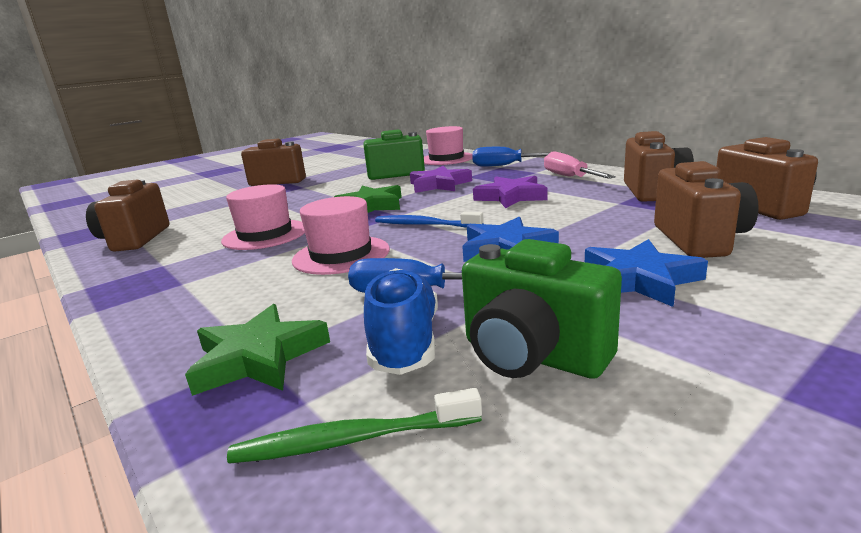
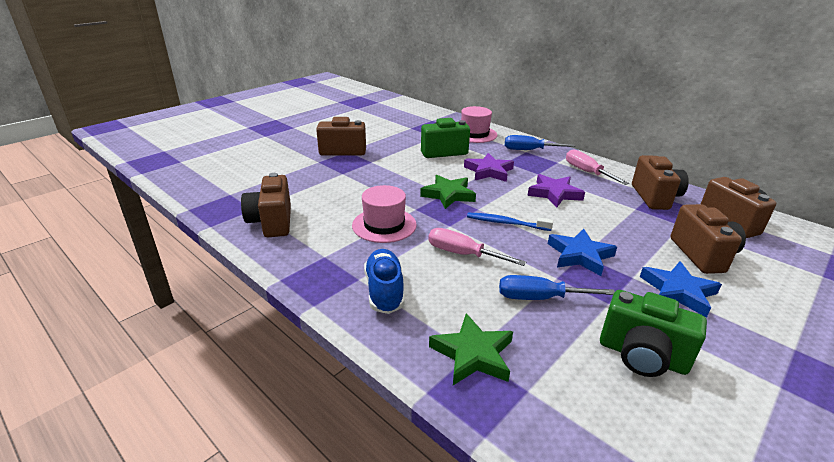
camera: 10 degrees left, 10 degrees up
(341, 255) = (462, 254): pink hat -> pink screwdriver
(352, 440) = (573, 417): green toothbrush -> none
(405, 342) = (560, 343): blue shoe -> blue shoe (384, 291)

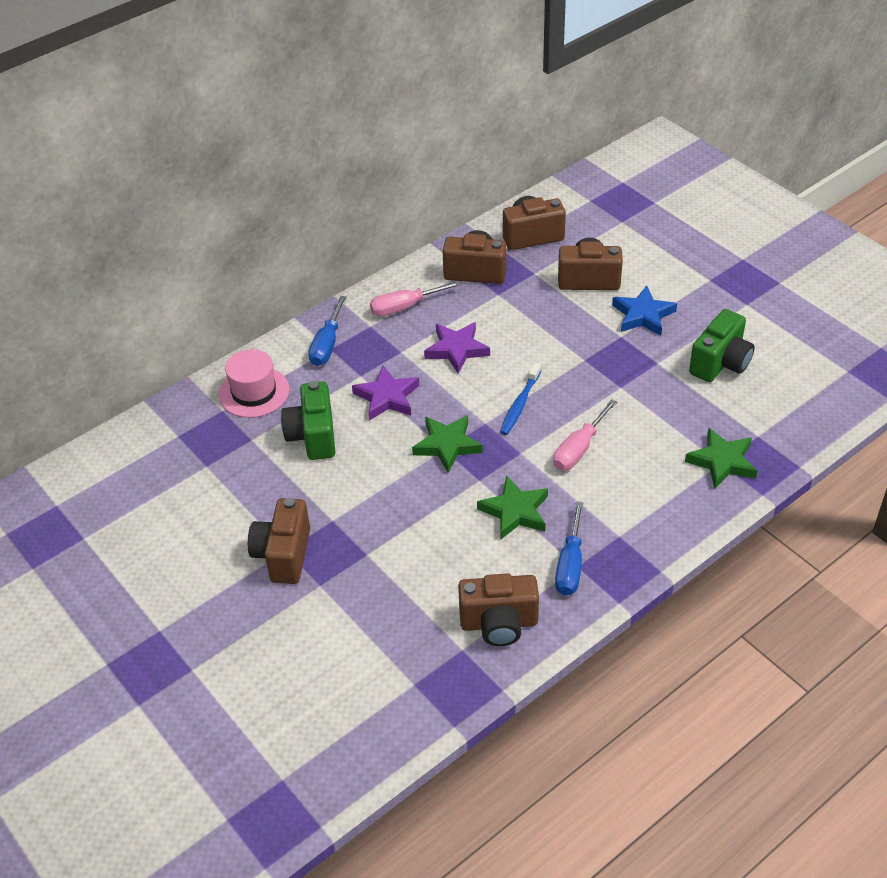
camera: 80 degrees left, 15 degrees up
(384, 225) = (515, 511): pink hat -> green star
(384, 291) = (639, 515): blue shoe -> none
(539, 298) = (651, 405): blue screwdriver -> blue screwdriver (570, 565)
(580, 255) = (585, 362): blue star -> none

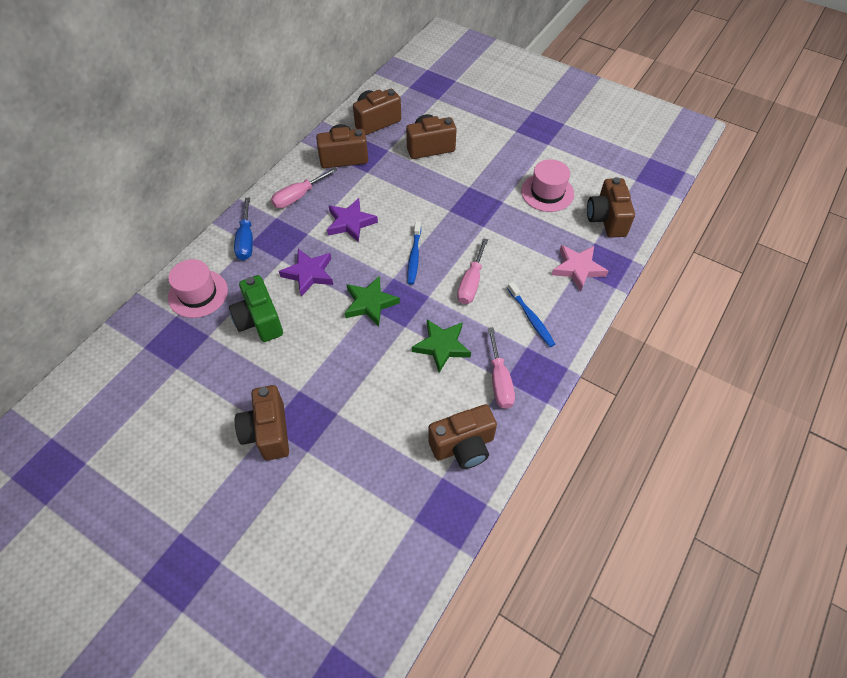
camera: 20 degrees left, 10 degrees up
(570, 565) = (499, 381): blue screwdriver -> pink screwdriver
(638, 505) = (531, 318): none -> blue toothbrush
(643, 315) = (479, 167): blue star -> none
(720, 363) = (547, 192): green camera -> pink hat
(722, 461) = (578, 269): green star -> pink star
(786, 411) = (606, 219): none -> brown camera

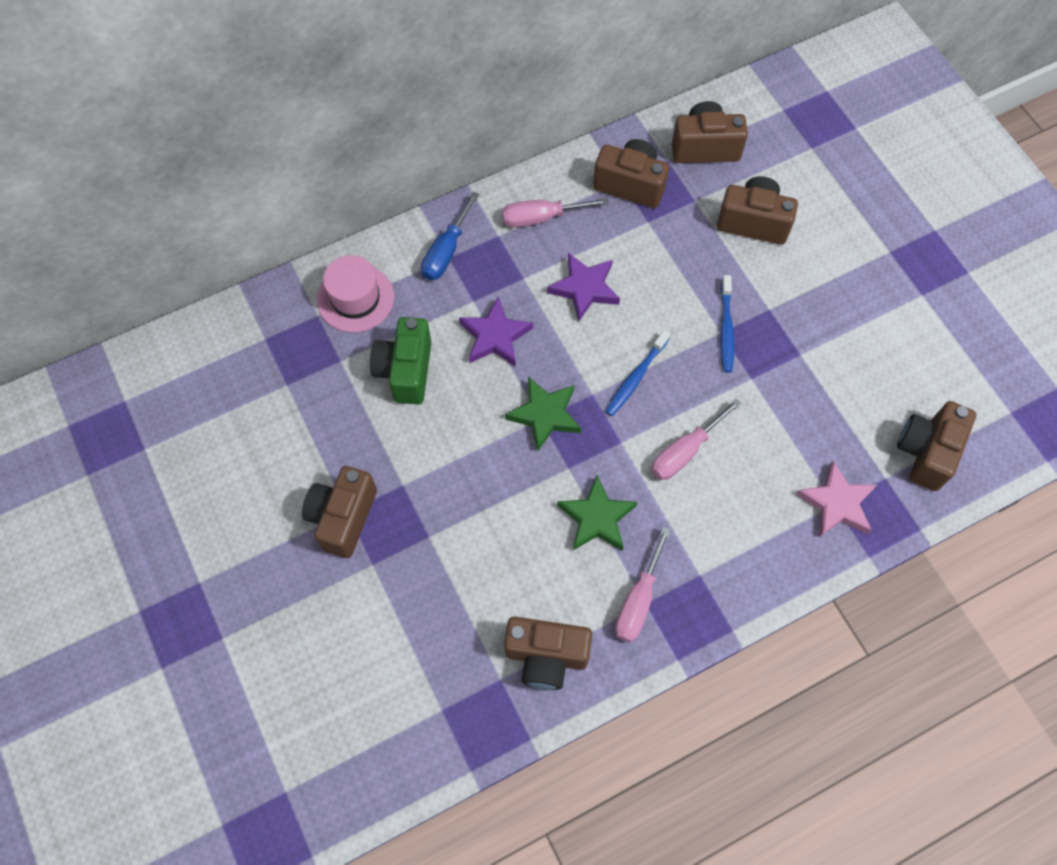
camera: 30 degrees right, 10 degrees up
(531, 318) = (730, 540): blue toothbrush -> blue toothbrush (726, 329)
(547, 192) = (870, 370): pink hat -> none

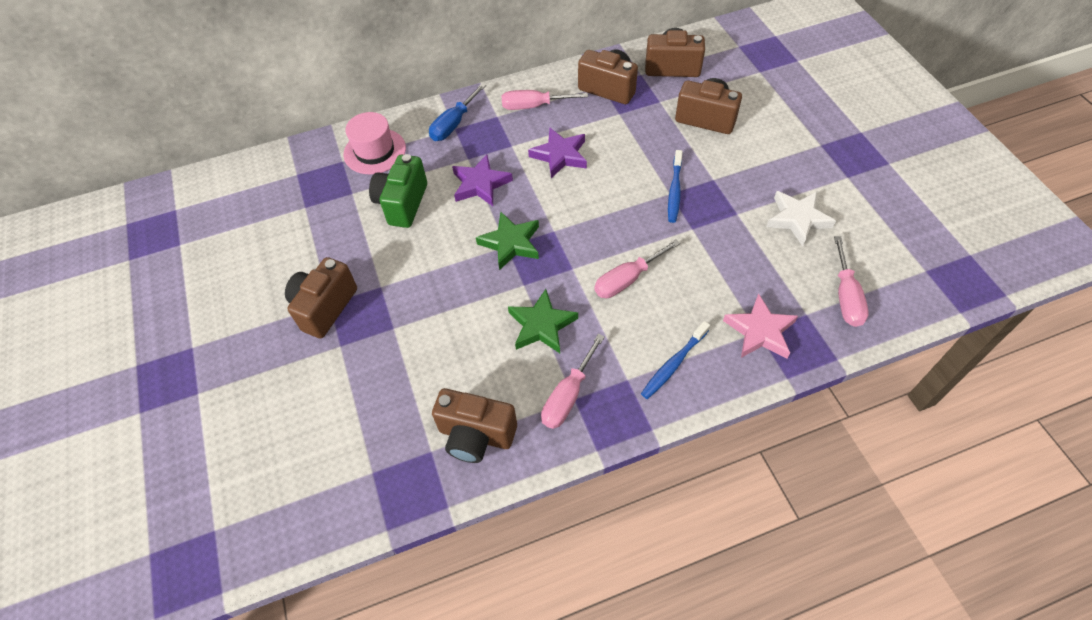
camera: 10 degrees right, 10 degrees down
(635, 377) = (592, 221): blue toothbrush -> blue toothbrush (673, 364)
(869, 356) = (797, 219): none -> white star
(926, 452) = (845, 296): brown camera -> pink screwdriver

